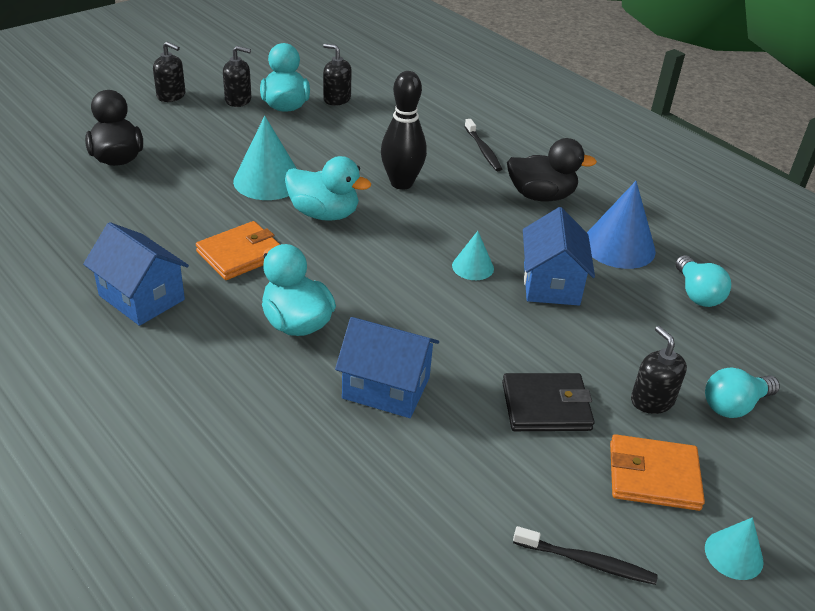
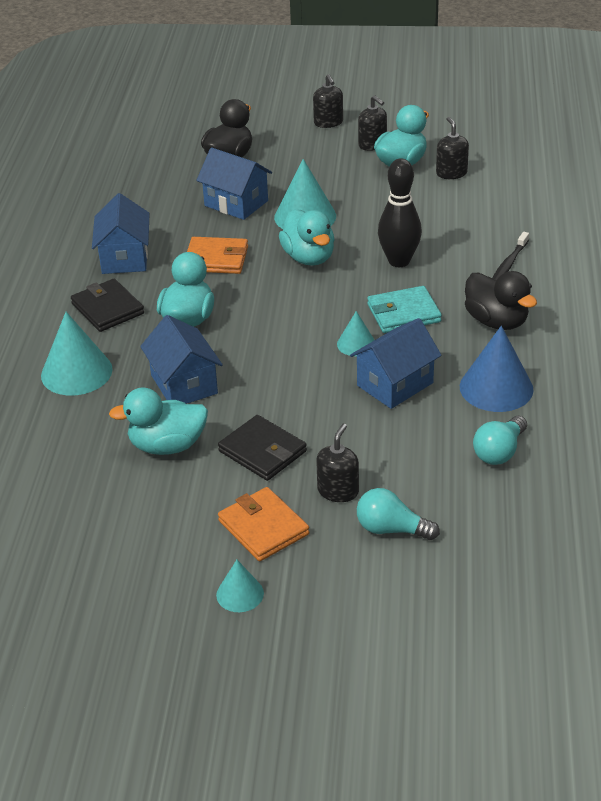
camera: 50 degrees right, 0 degrees up
(185, 196) = (236, 203): none -> blue house
(198, 357) = (108, 308): none -> black wallet
(260, 443) = (76, 372): none -> turquoise cone
(461, 458) = (167, 446): none -> turquoise duck
(468, 223) = (403, 313): none -> turquoise wallet
(587, 562) = (151, 537): black toothbrush -> none

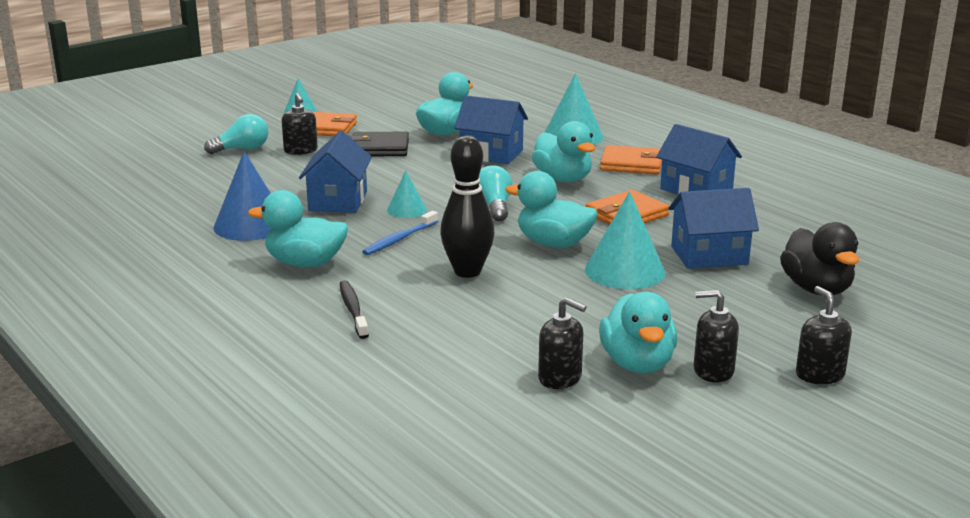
camera: 135 degrees right, 15 degrees down
(108, 308) = (631, 164): black wallet -> orange wallet
(328, 122) = (819, 375): black soap dispenser -> black soap dispenser turned 45 degrees clockwise
(403, 313) = (399, 239): turquoise wallet -> blue toothbrush
(496, 321) = (305, 263): black duck -> turquoise duck
(499, 452) = (206, 197): turquoise light bulb -> turquoise light bulb (494, 207)

